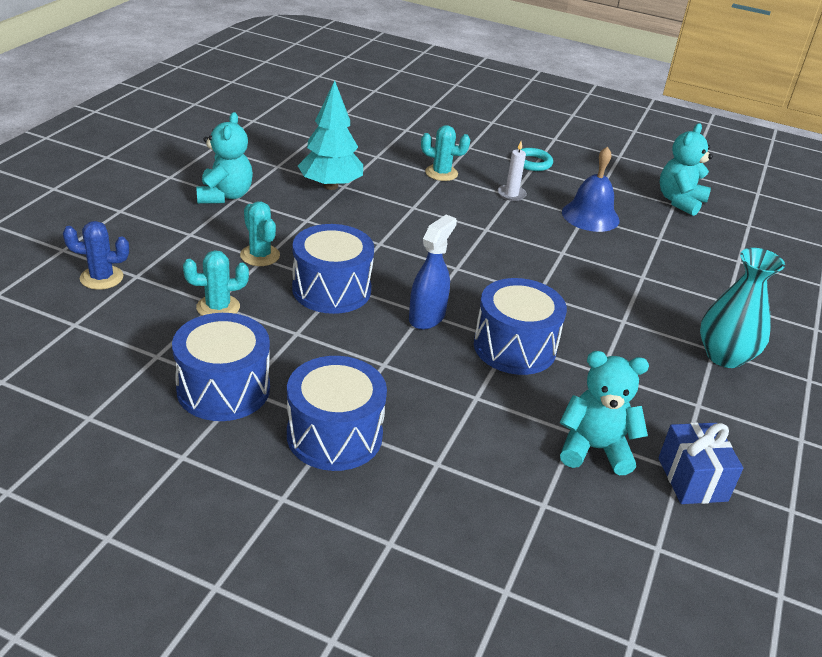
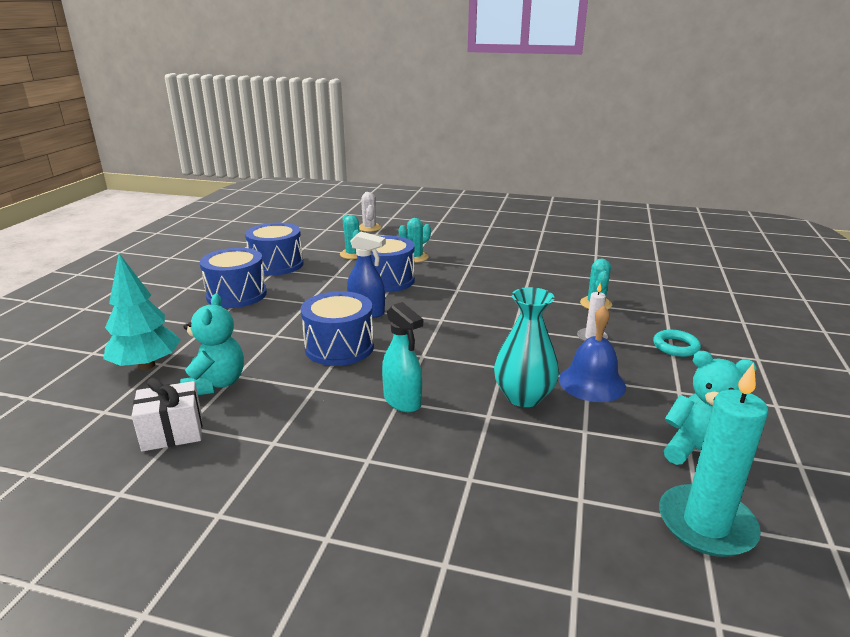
camera: 85 degrees right, 10 degrees down
(101, 278) = (369, 228): blue cactus -> white cactus
(225, 196) = (480, 241): turquoise teddy bear -> none
(330, 186) = (526, 267): turquoise tree -> turquoise tree (146, 365)
(623, 318) = (402, 401): none -> turquoise spray bottle
(692, 479) = (172, 432): blue gift -> white gift
(724, 356) = (357, 467): turquoise vase -> turquoise vase (523, 397)
(751, 224) = (706, 524): none -> turquoise candle

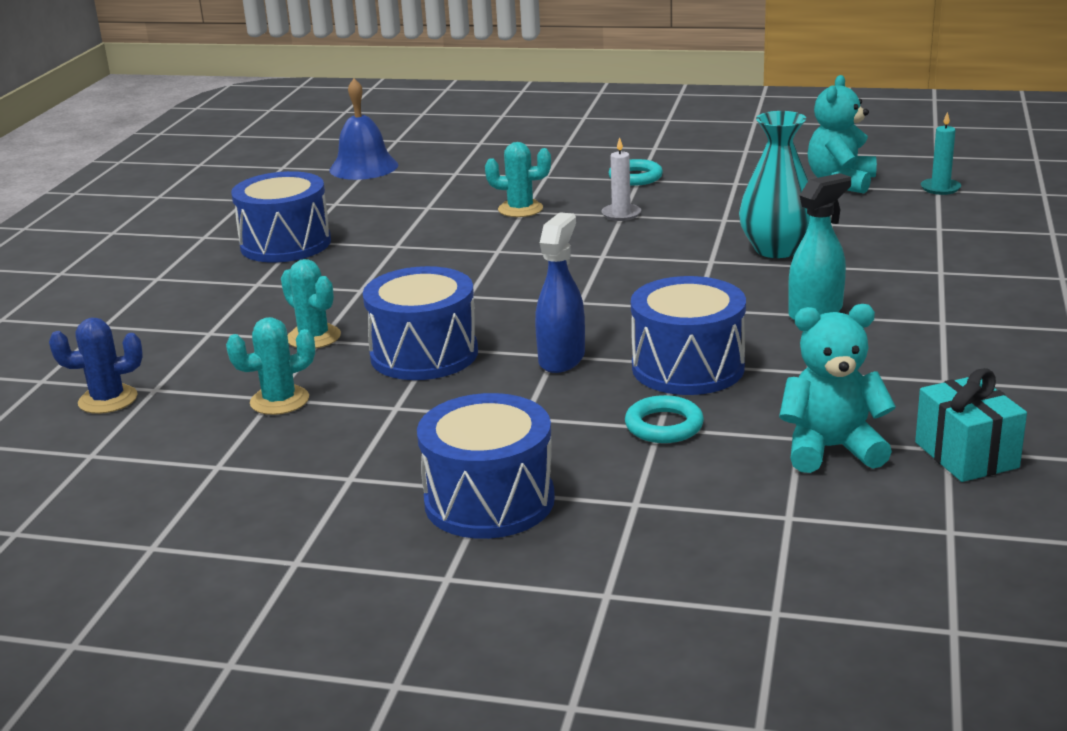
camera: 90 degrees left, 0 degrees up
(146, 365) = (800, 531): turquoise tree -> none
(172, 432) = (966, 455): white gift -> turquoise gift
(275, 336) = (664, 426): none -> turquoise ring
(276, 264) = (322, 482): blue drum -> blue drum (285, 244)
(369, 228) = (108, 400): white cactus -> blue cactus
(592, 383) = (732, 217): blue bell -> blue bell (364, 167)
(706, 524) = (940, 188): turquoise candle -> turquoise candle, size x0.50

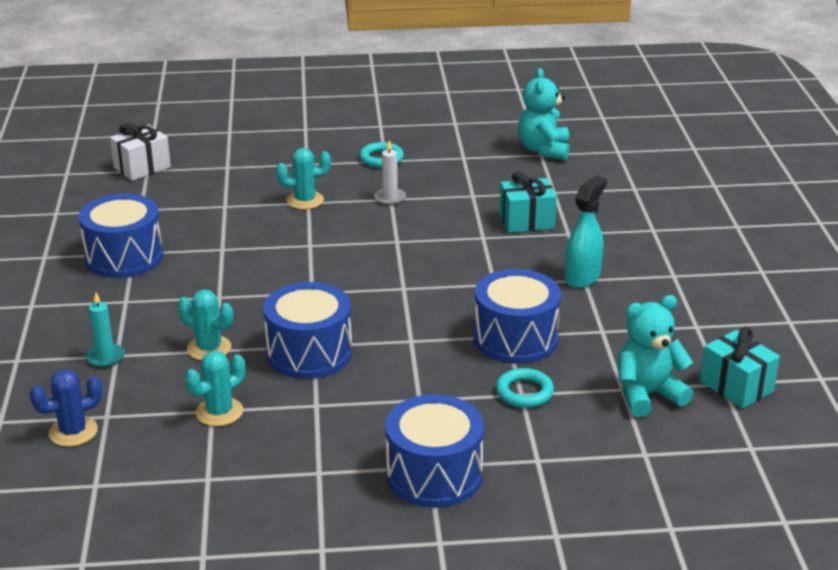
camera: 20 degrees left, 5 degrees up
(364, 167) = (142, 167): blue bell -> white gift
(562, 359) = (418, 343): blue spray bottle -> none
(776, 249) = (526, 221): turquoise vase -> turquoise gift
(940, 188) = (619, 149): turquoise candle -> turquoise candle (105, 357)

